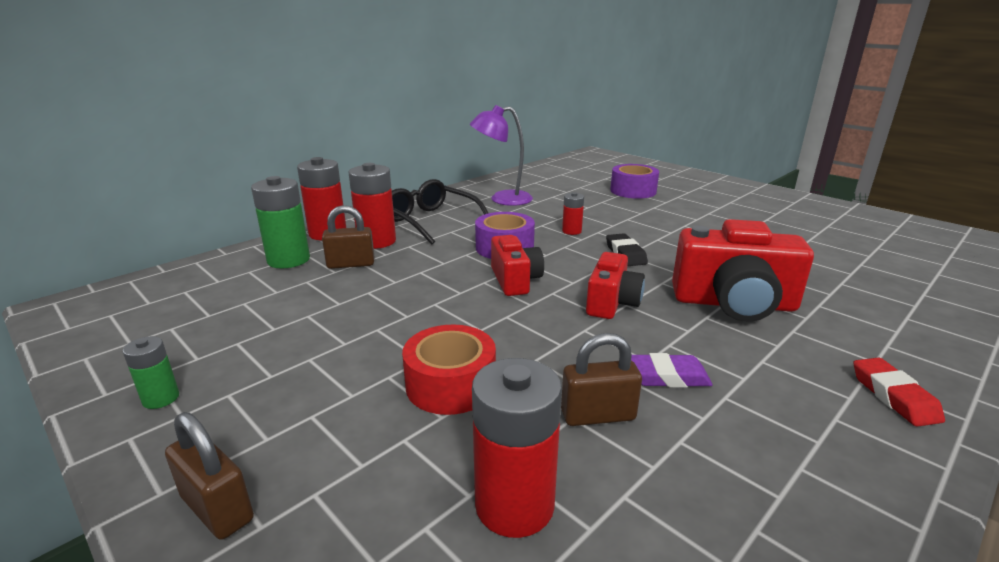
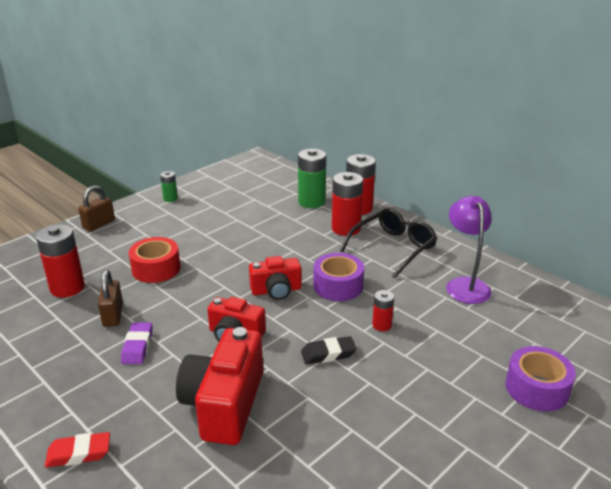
camera: 90 degrees right, 5 degrees up
(351, 264) = (305, 223): brown padlock -> none

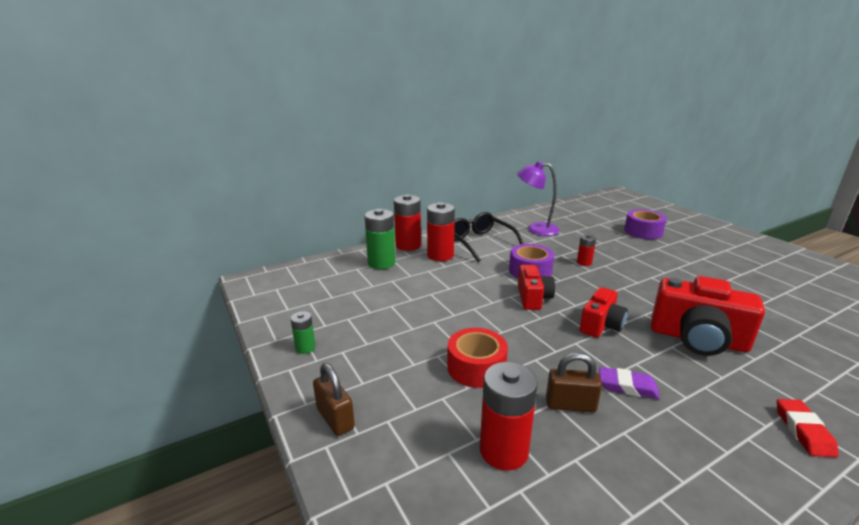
camera: 75 degrees left, 5 degrees down
(328, 354) = (622, 287): black eraser -> none

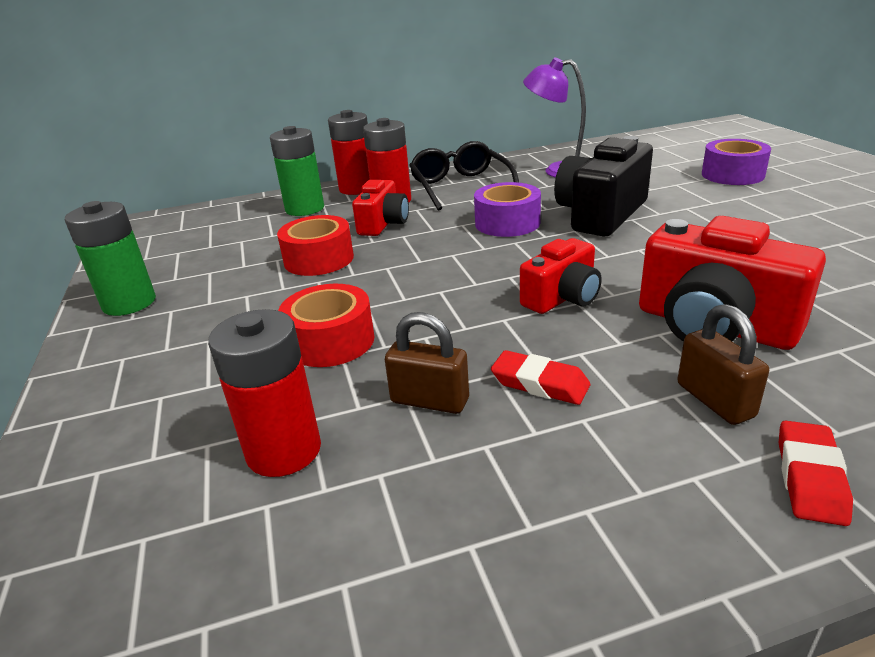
camera: 15 degrees right, 5 degrees up
(305, 348) = (129, 303): green battery -> green battery, size x1.89
(335, 418) = (98, 388): brown padlock -> brown padlock (715, 400)
(422, 304) = (319, 259): none -> red tape
(533, 298) = (484, 258): red camera -> red camera (383, 224)
(584, 262) = (600, 214): red battery -> black camera
(627, 386) = (540, 383): purple eraser -> red eraser

